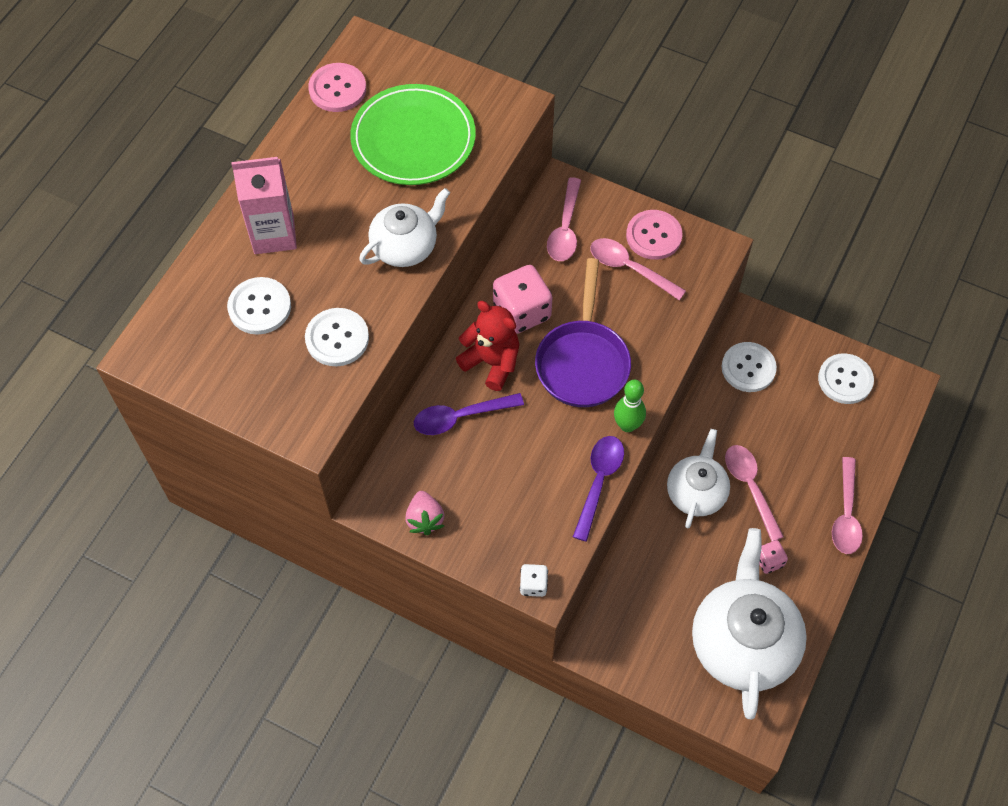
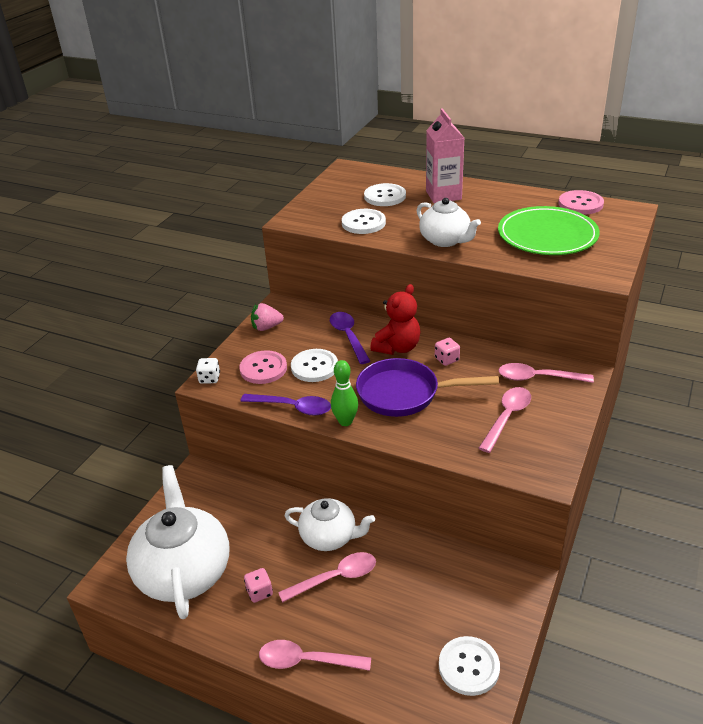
camera: 90 degrees right, 25 degrees down
(522, 312) = (447, 359): pink dice -> pink dice, size x0.51
(653, 236) = (548, 431): pink button -> pink button (263, 368)
(743, 642) = (184, 571): white teapot -> white teapot turned 105 degrees counterclockwise
(748, 368) = (467, 577): white button -> white button (314, 367)

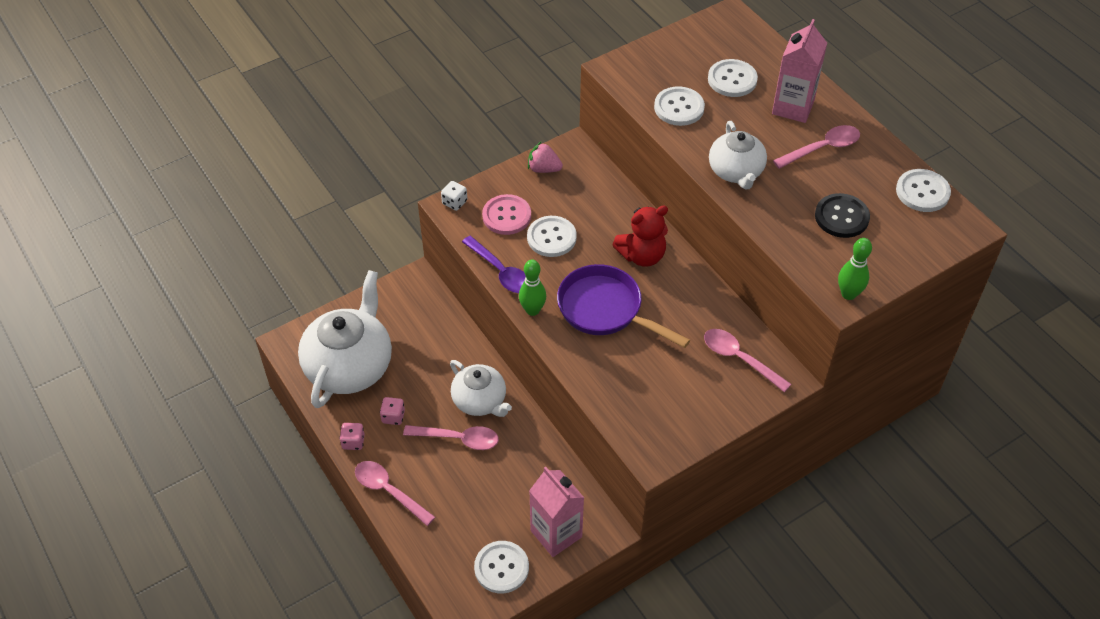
camera: 30 degrees right, 15 degrees up
(348, 337) = (608, 219): purple spoon -> none
(447, 359) = (675, 293): pink dice -> pink dice (353, 442)
(488, 607) = (556, 534): none -> pink carton
(507, 418) = (672, 383): pink spoon -> pink spoon (822, 148)
(547, 235) = (841, 217): green plate -> black button
(580, 204) = (922, 192): pink button -> white button
(606, 273) = (848, 294): none -> green bowling pin

